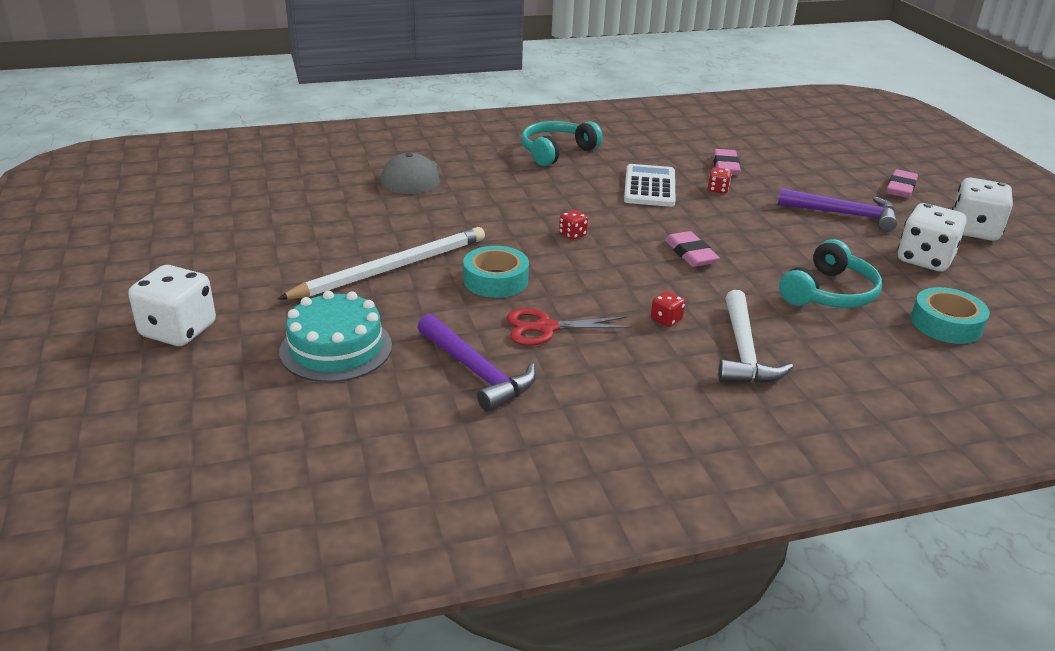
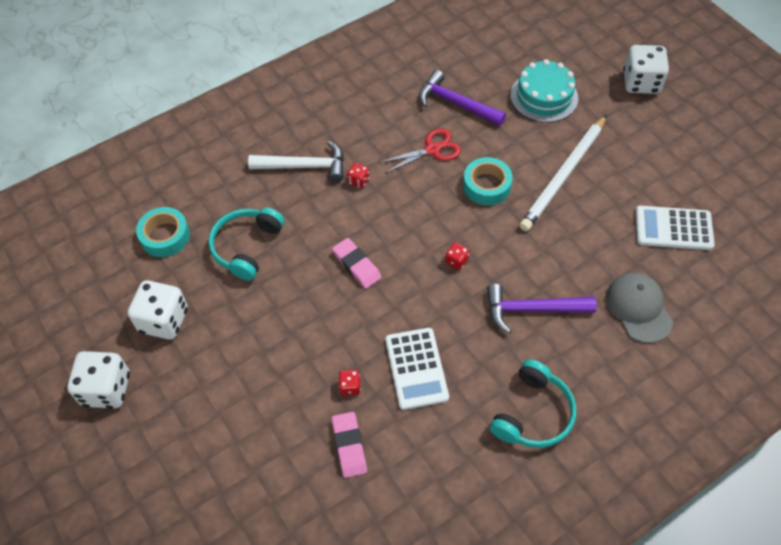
camera: 165 degrees right, 25 degrees up
(316, 209) = (673, 228): none -> white calculator
(743, 351) = (304, 166): white hammer -> white hammer turned 105 degrees clockwise
(843, 214) = (227, 379): purple hammer -> purple hammer (532, 309)
(901, 188) = (161, 461): pink eraser -> none

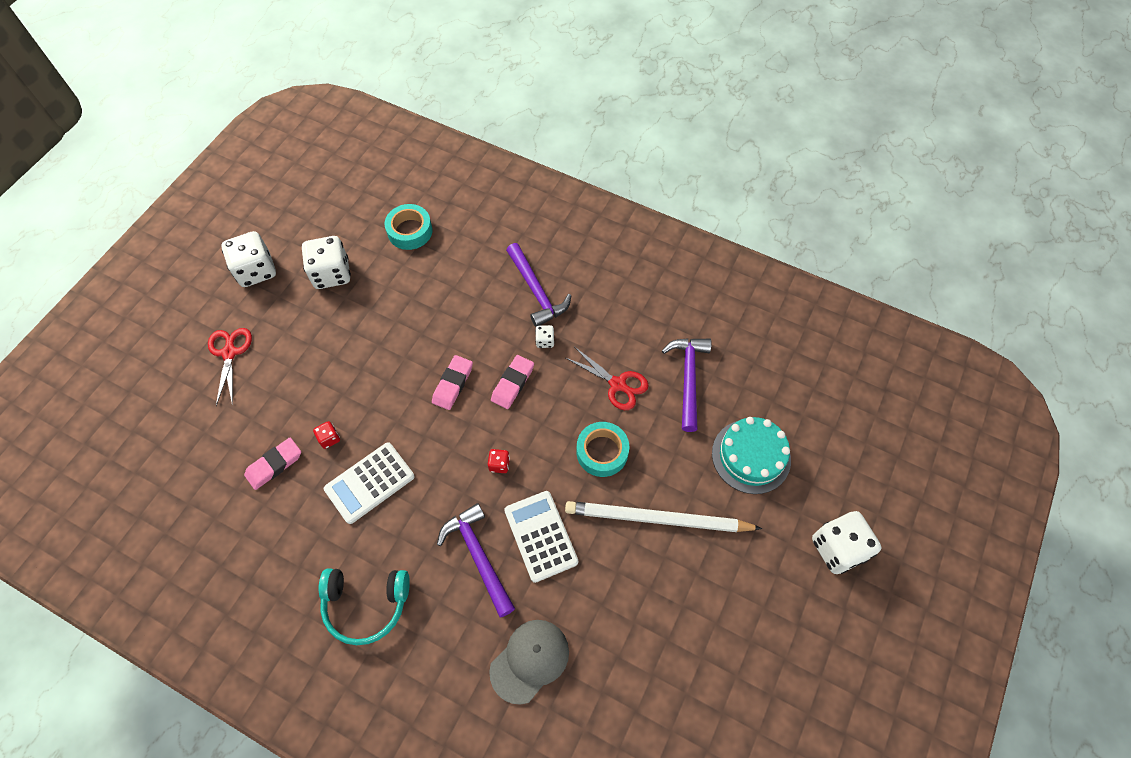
camera: 60 degrees right, 5 degrees up
(191, 448) = (229, 353): none -> red scissors
(246, 247) = (429, 292): turquoise headphones -> none
(304, 166) = (536, 291): white hammer -> purple hammer
(358, 181) = (545, 341): red dice -> white dice
(385, 220) = (512, 383): none -> pink eraser
(673, 228) = (651, 660): white calculator -> white calculator (540, 536)

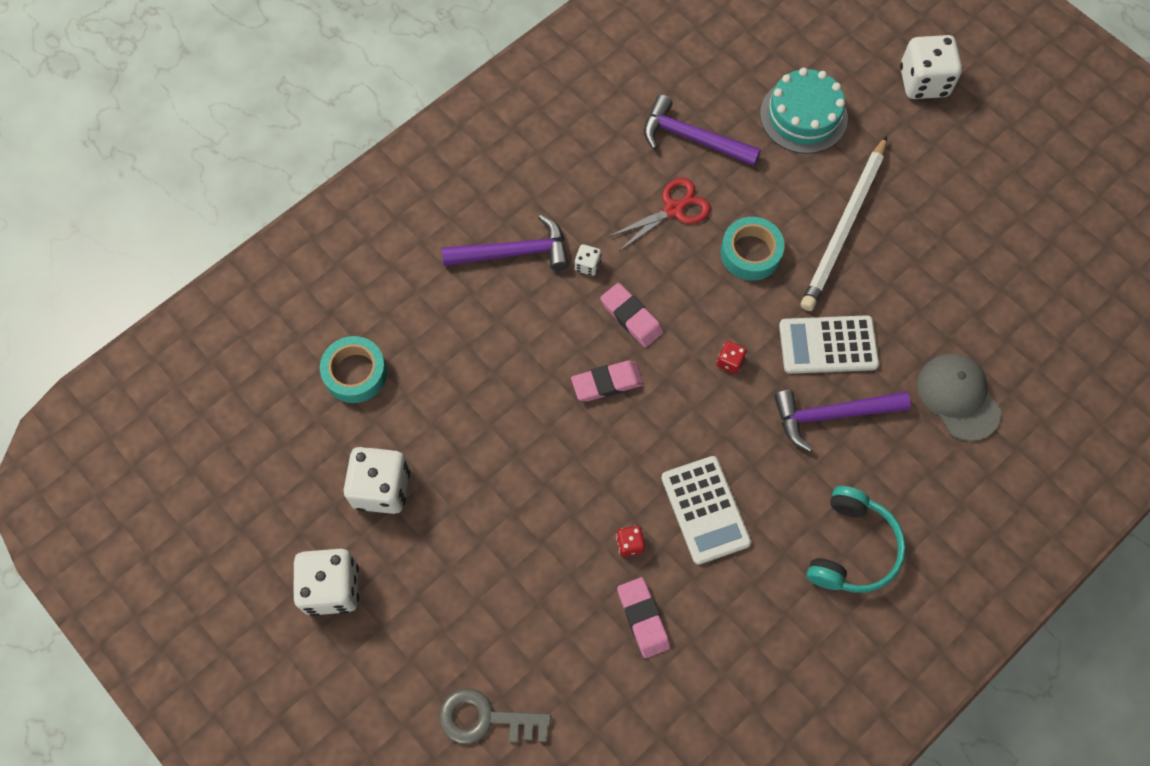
camera: 70 degrees left, 5 degrees up
(183, 388) = (485, 719): none -> grey key
(229, 353) = (454, 647): red scissors -> none
(452, 384) = (607, 383): pink eraser -> pink eraser turned 60 degrees counterclockwise

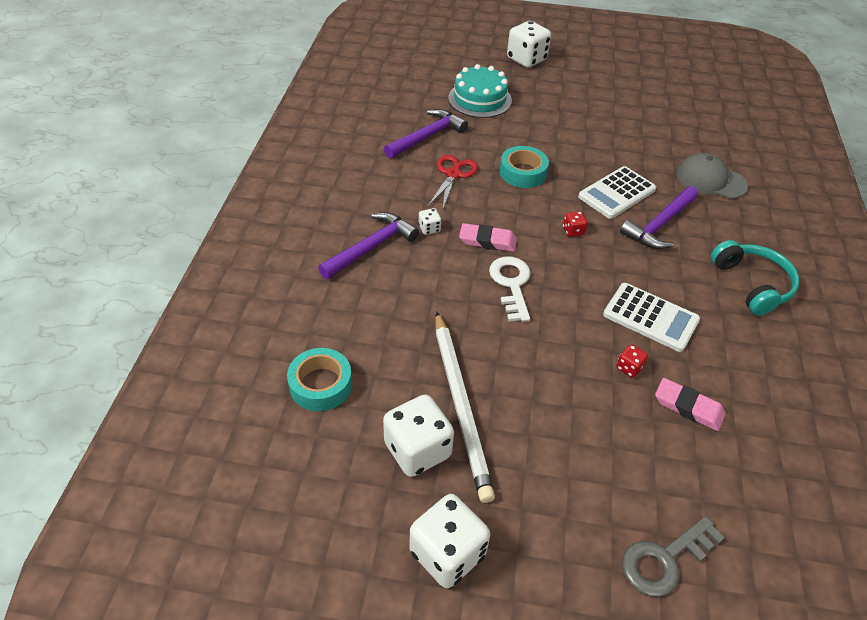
camera: 40 degrees left, 20 degrees down
(607, 383) = (511, 284): pink eraser -> white key
(692, 138) = (427, 136): purple hammer -> purple hammer turned 150 degrees clockwise
(844, 226) = (560, 136): white pencil -> white pencil (460, 404)

